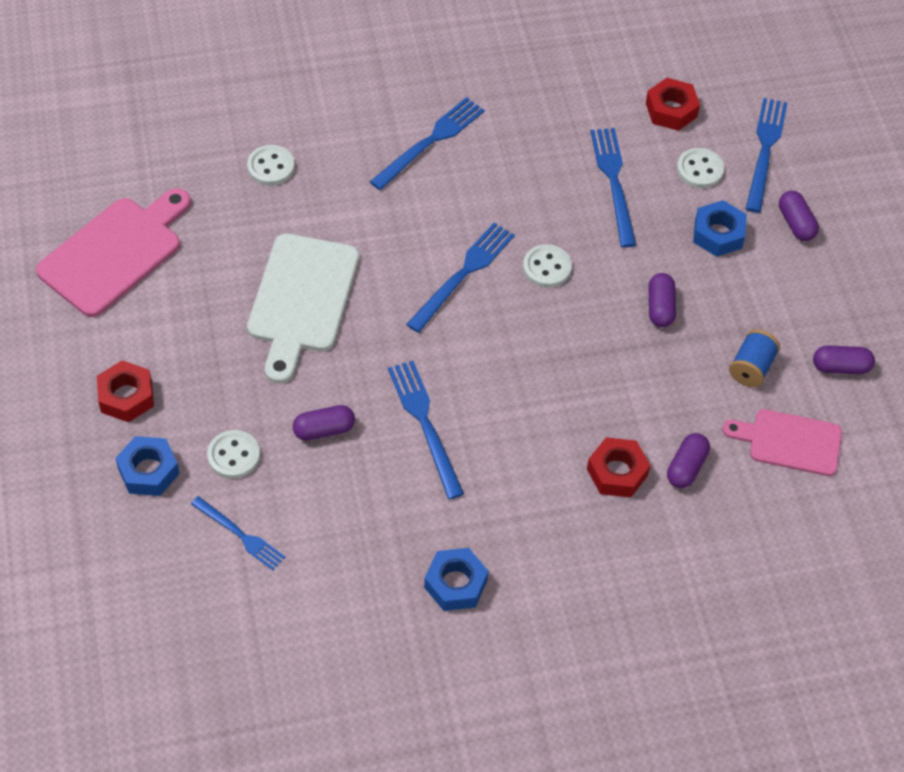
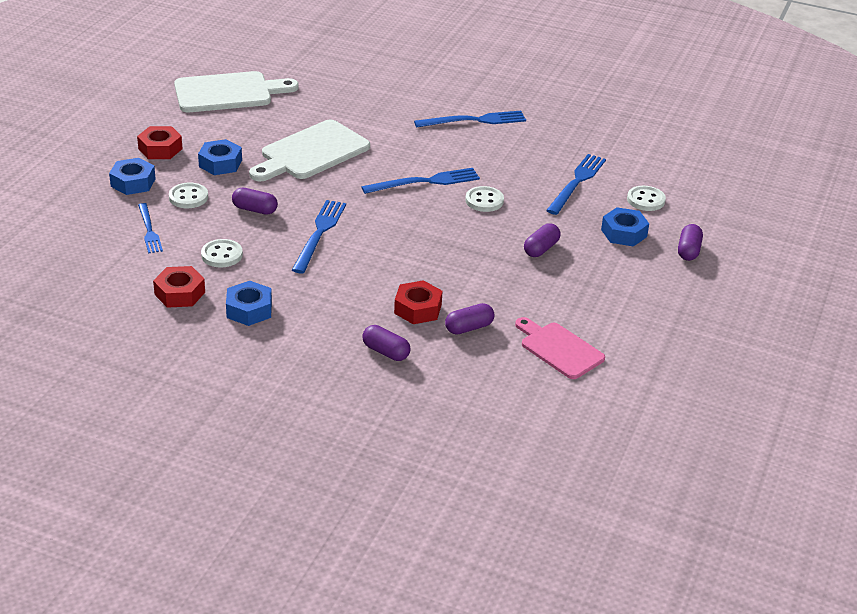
camera: 35 degrees right, 20 degrees down
(115, 253) = (228, 93): pink cutting board -> white cutting board
(218, 379) = (220, 163): none -> blue nut
(271, 167) = (362, 94): white button -> white button (222, 255)
(671, 110) = (657, 167): red nut -> red nut (180, 293)
(751, 367) = (573, 303): blue spool -> none
(765, 150) = (705, 210): blue fork -> none
(841, 367) = (642, 330): purple capsule -> purple capsule (386, 352)

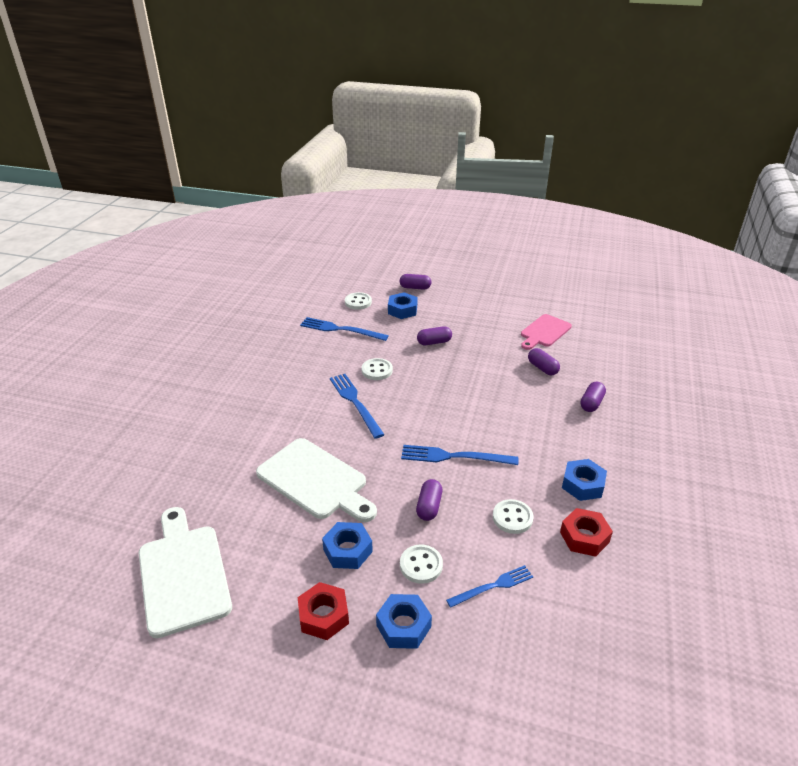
camera: 95 degrees left, 0 degrees up
(418, 309) = (533, 393): red nut -> none
(474, 120) = (248, 382): blue fork -> none
(541, 249) = (434, 342): purple capsule -> purple capsule turned 45 degrees counterclockwise

